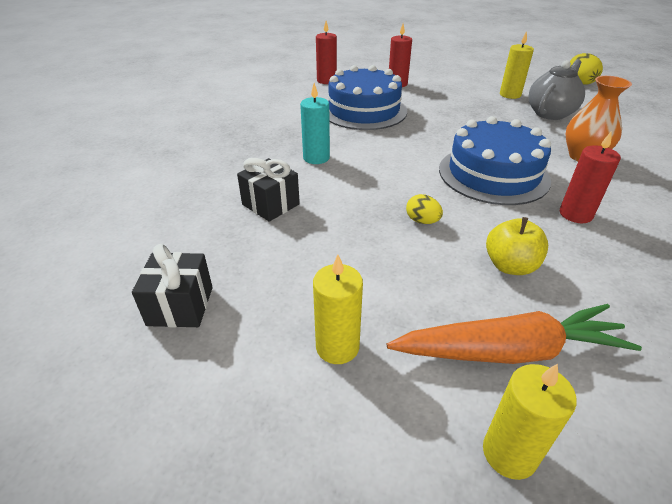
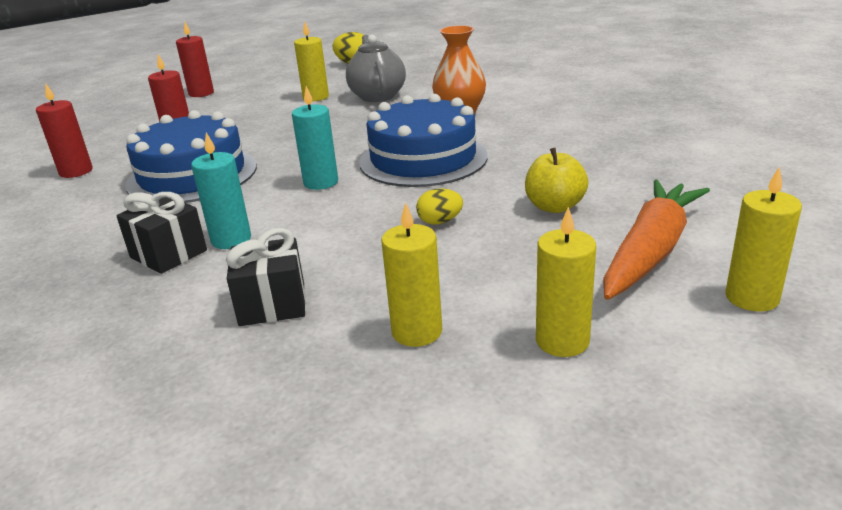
camera: 50 degrees left, 10 degrees down
(180, 306) = (375, 442): black gift -> black gift (168, 254)
(291, 272) = (417, 331): none -> yellow candle
(410, 153) = (321, 182): none -> turquoise candle
(575, 214) = (527, 151): red candle -> red candle (201, 93)

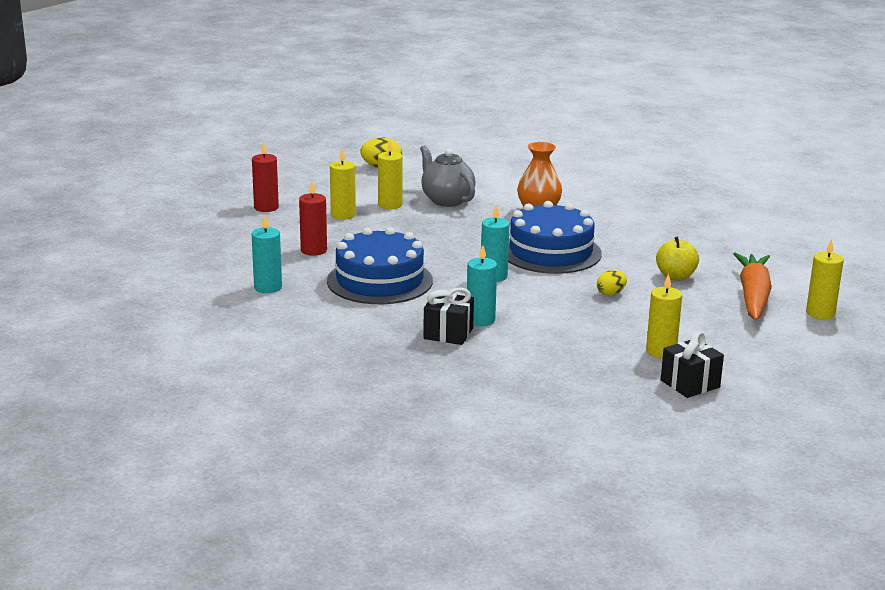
camera: 25 degrees left, 5 degrees down
(76, 171) = (268, 287): red candle -> turquoise candle
(272, 304) = (560, 350): black gift -> black gift (690, 384)
(562, 341) = (741, 345): yellow candle -> yellow candle (343, 215)

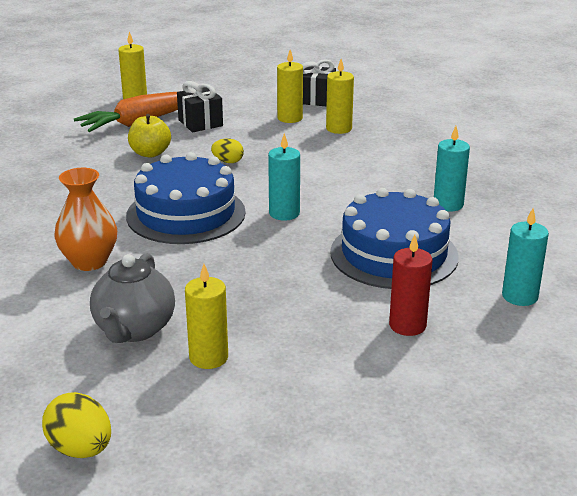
camera: 135 degrees left, 5 degrees up
(266, 207) = (370, 443): red candle -> none
(343, 215) = (291, 369): yellow candle -> yellow candle (339, 128)
(448, 333) = (413, 184): black gift -> black gift (200, 123)
(480, 320) = (369, 183): turquoise candle -> turquoise candle (448, 204)

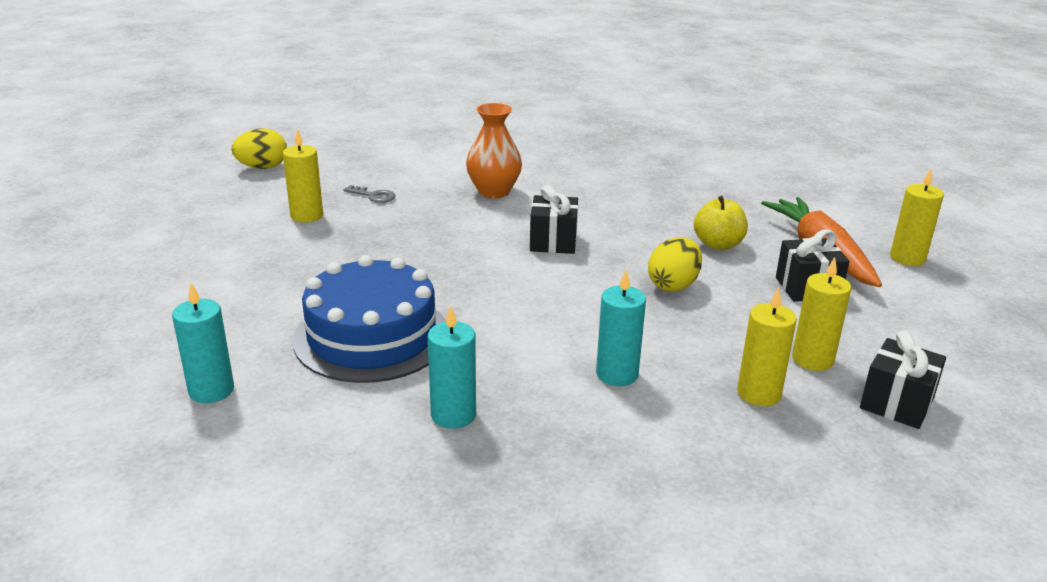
camera: 110 degrees right, 0 degrees up
(134, 330) = (374, 196): grey teapot -> grey key
(186, 214) = (553, 242): blue cake -> black gift
(228, 162) = (673, 285): yellow egg -> yellow egg, size x1.55
(284, 213) = (515, 293): turquoise candle -> turquoise candle (617, 374)
(407, 325) = (245, 307): red candle -> none

